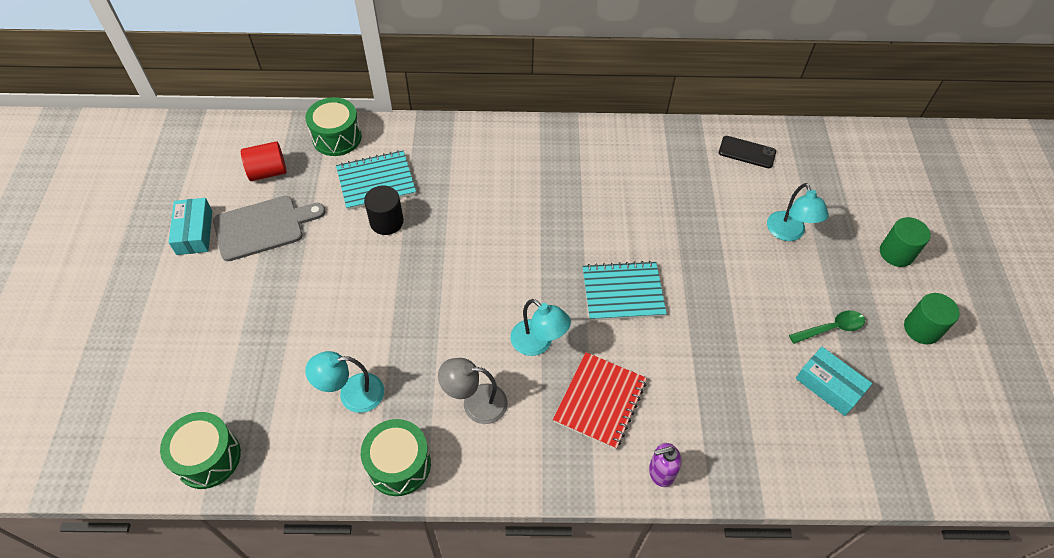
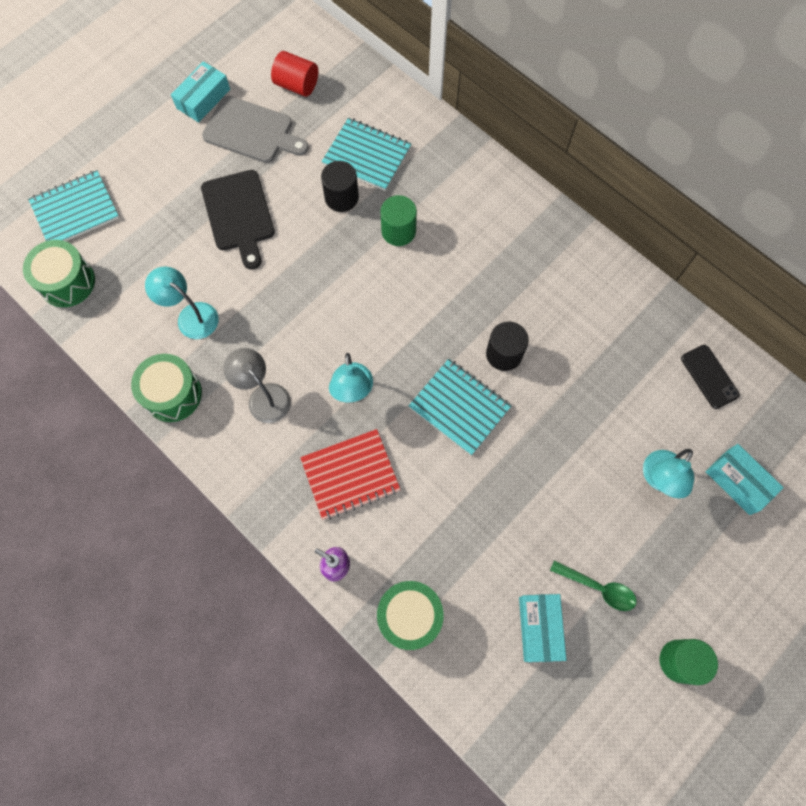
camera: 45 degrees right, 15 degrees up
(157, 396) = (75, 210): none -> turquoise notebook
(315, 291) = (239, 214): none -> black cutting board
(337, 137) = (374, 92): green drum -> green drum (409, 616)
(613, 235) = (504, 354): none -> black cylinder
(830, 198) = (738, 482): none -> turquoise box
(896, 253) = (739, 581): green cylinder -> green cylinder (398, 231)

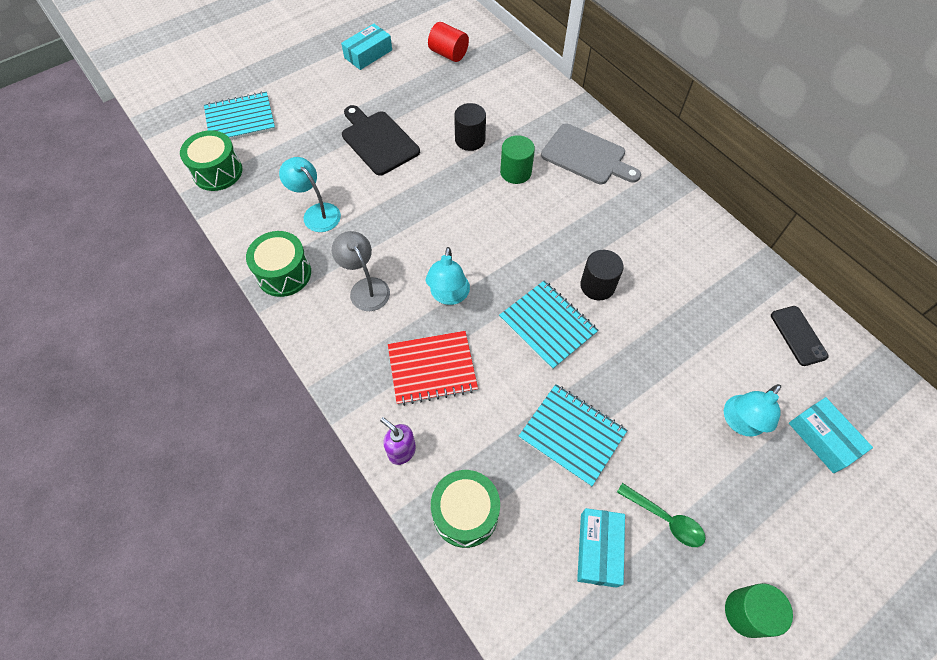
camera: 10 degrees right, 10 degrees down
(239, 214) = (378, 141): black cutting board -> black cutting board turned 150 degrees clockwise
(252, 131) = (403, 82): grey cutting board -> grey cutting board (587, 156)
(367, 156) = (498, 111): turquoise notebook -> turquoise notebook (572, 435)

